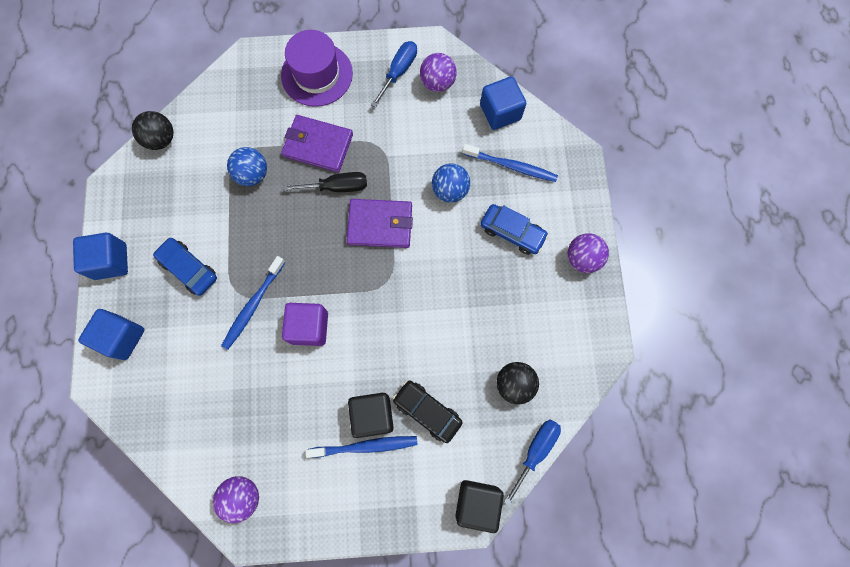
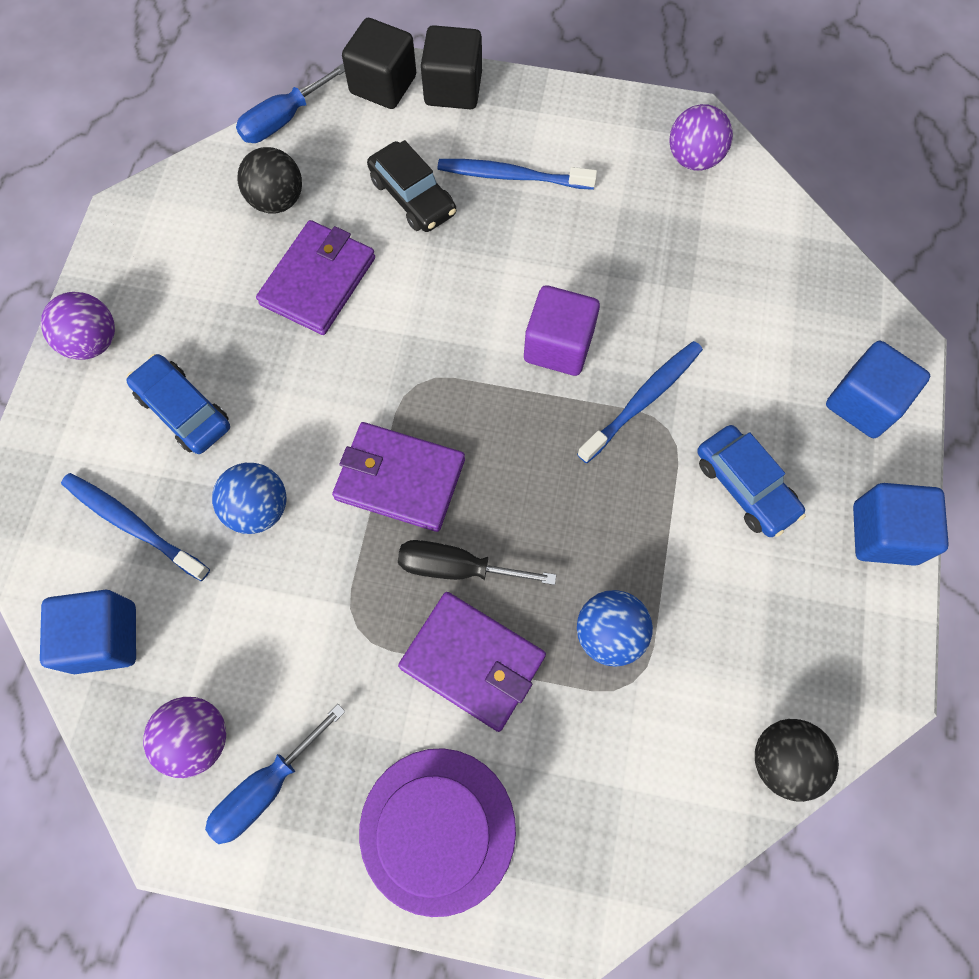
camera: 165 degrees left, 5 degrees down
(372, 415) = (491, 209): black cube -> black cube (453, 89)
(466, 333) = (318, 281): none -> purple wallet

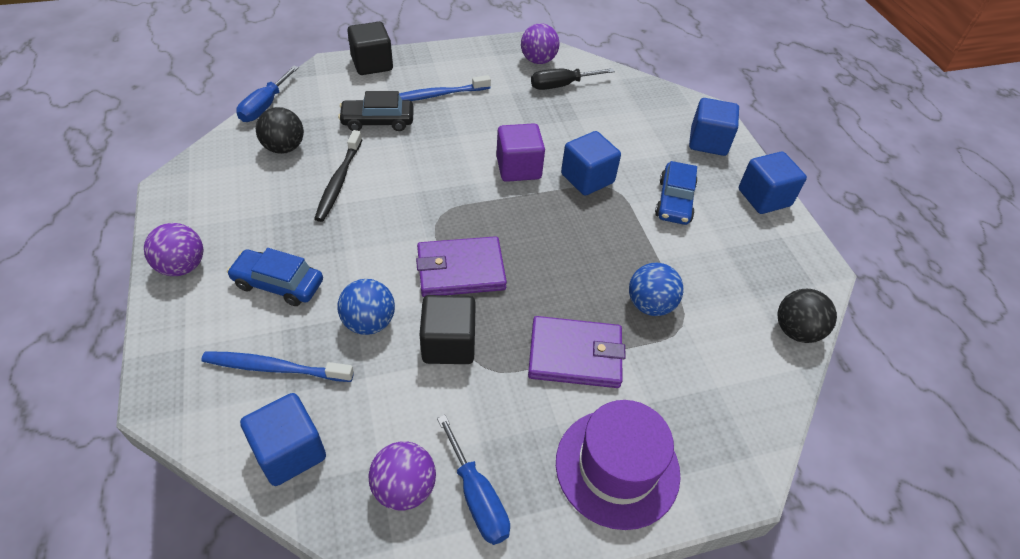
camera: 30 degrees left, 20 degrees down
(266, 787) = (477, 497): blue screwdriver -> blue screwdriver turned 45 degrees counterclockwise
(318, 281) = (339, 181): purple wallet -> black toothbrush
(383, 85) = (324, 73): black cube -> black cube (449, 344)
(412, 196) = (378, 121): black car -> black car turned 150 degrees clockwise
(457, 567) = (530, 305): black screwdriver -> black screwdriver (561, 85)
(643, 400) = (587, 178): blue toothbrush -> blue cube
(745, 486) = (674, 201): blue car -> blue car turned 75 degrees clockwise

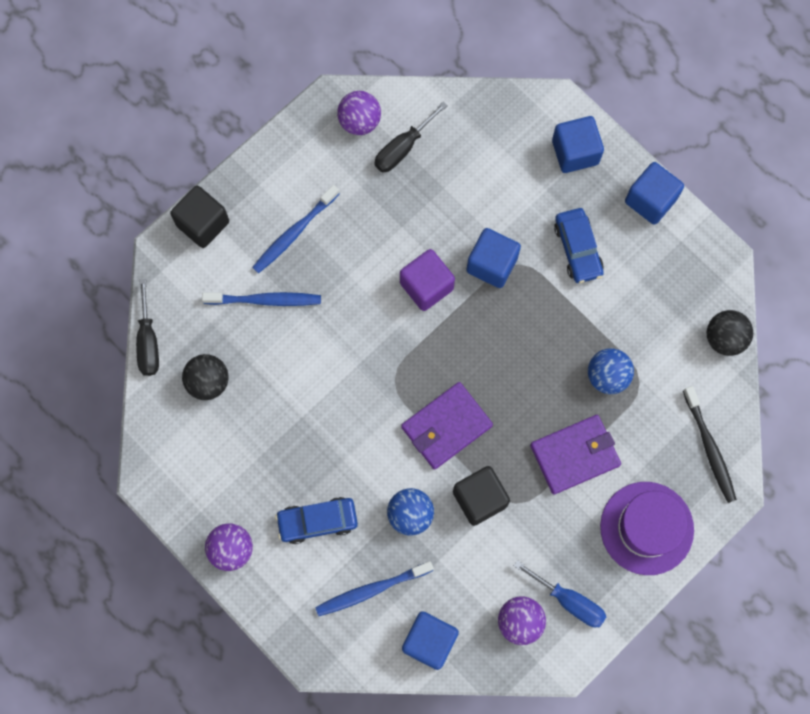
camera: 25 degrees left, 25 degrees up
(265, 106) = (148, 341): blue screwdriver -> black screwdriver
(339, 181) = (285, 392): black toothbrush -> black toothbrush (709, 448)
(378, 121) = (265, 300): black car -> blue toothbrush

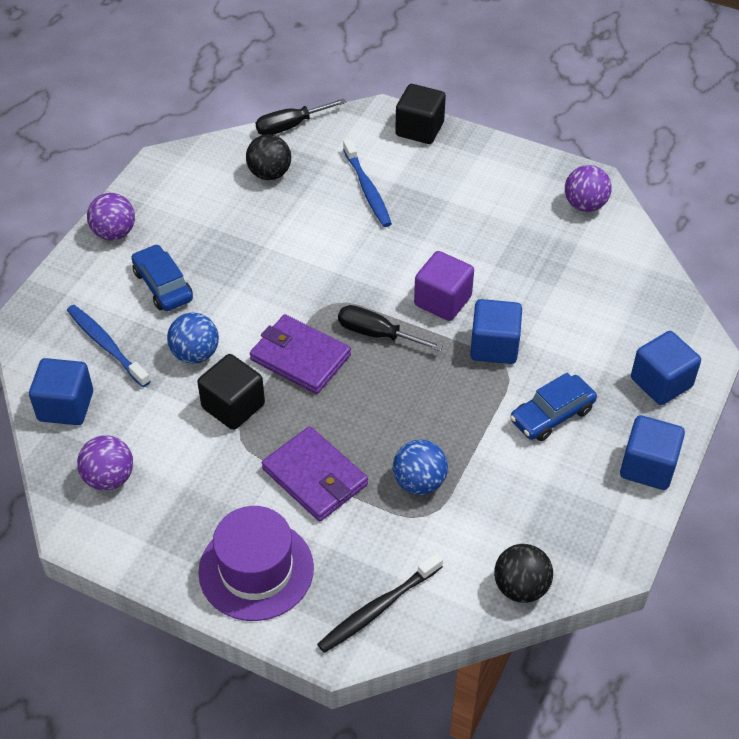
camera: 70 degrees right, 25 degrees down
(294, 233) = (444, 190): blue toothbrush -> none
(403, 148) = (577, 243): black screwdriver -> black screwdriver (377, 334)
(569, 601) = (146, 517): blue screwdriver -> none

